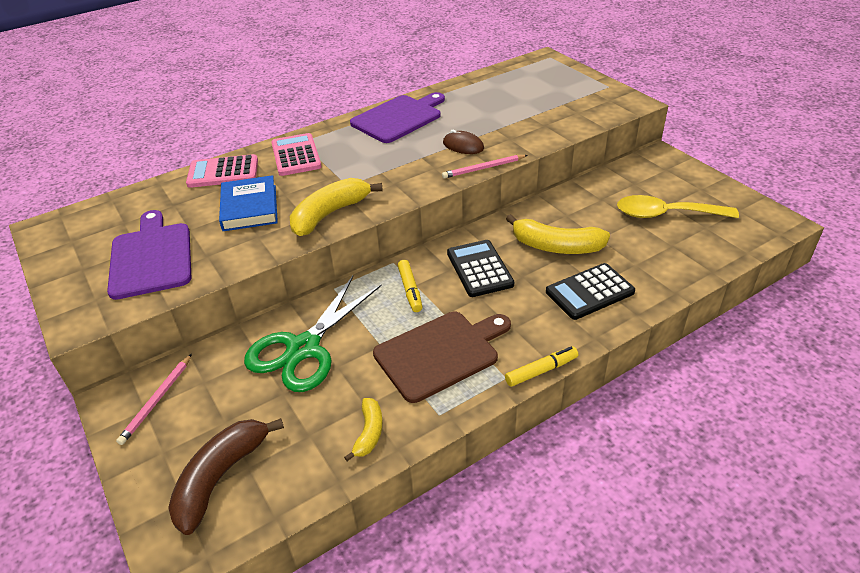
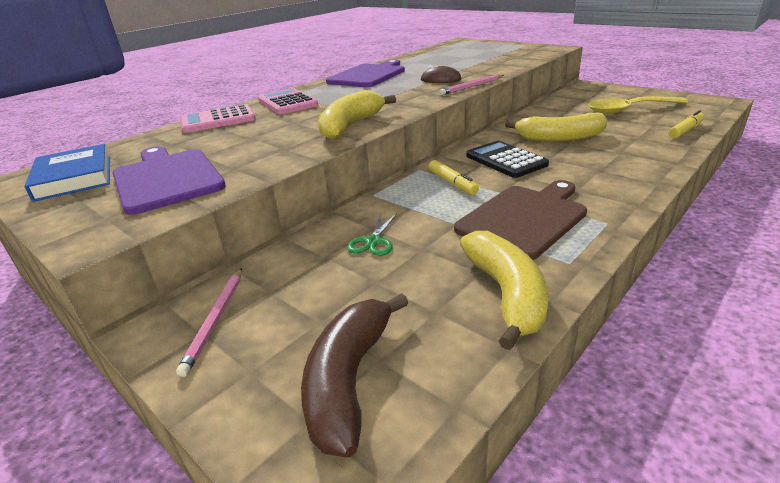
camera: 15 degrees left, 10 degrees down
(250, 207) = (262, 134): blue book -> blue book (74, 177)
(304, 348) = (373, 241): green scissors -> green scissors, size x0.43
(369, 433) = (506, 294): yellow banana -> yellow banana, size x1.81
(541, 371) = (636, 212): yellow marker -> yellow marker (685, 130)
(589, 292) = (619, 157): black calculator -> none

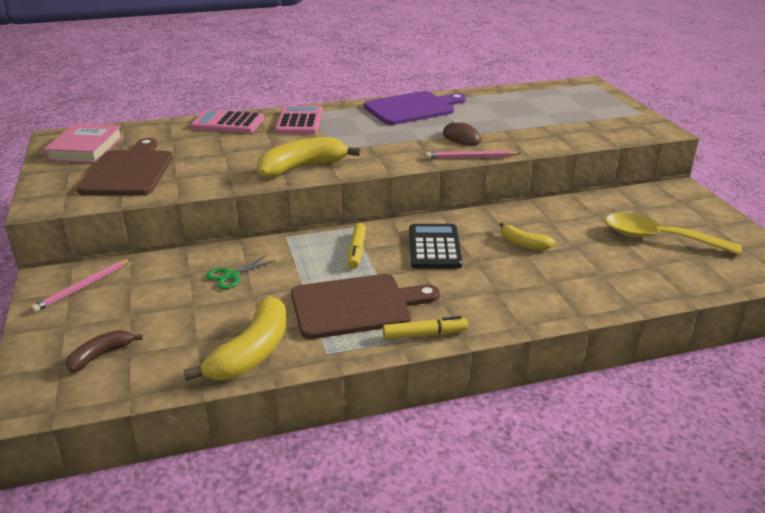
camera: 30 degrees right, 0 degrees up
(74, 177) = (85, 148): blue book -> pink book
(167, 178) = (129, 171): purple cutting board -> brown cutting board
(349, 380) = (101, 355): brown banana -> brown banana, size x0.55
(560, 138) = (523, 244): yellow banana -> yellow banana, size x0.55
(685, 130) = (666, 286): yellow marker -> yellow marker (424, 334)

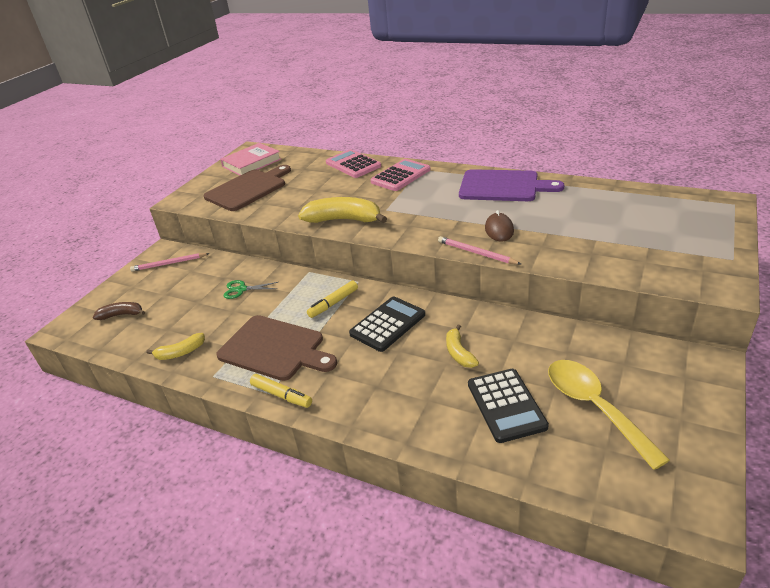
camera: 45 degrees right, 5 degrees up
(252, 352) = (180, 352): yellow banana -> yellow banana, size x0.55
(607, 261) = (506, 405): none -> black calculator

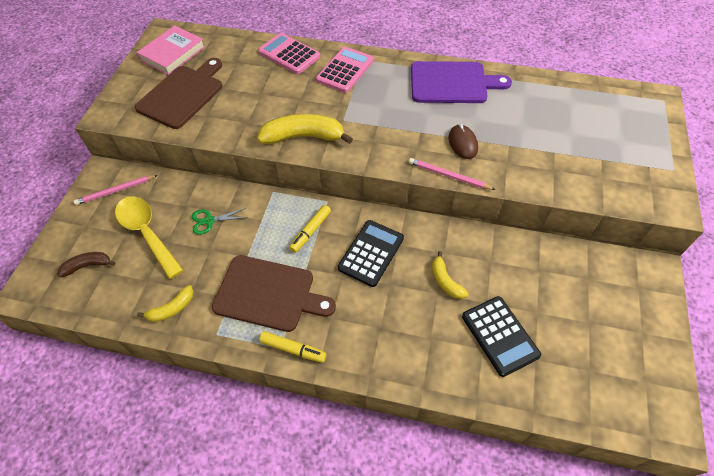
camera: 15 degrees left, 20 degrees up
(594, 407) = (573, 329): yellow spoon -> yellow spoon (147, 233)

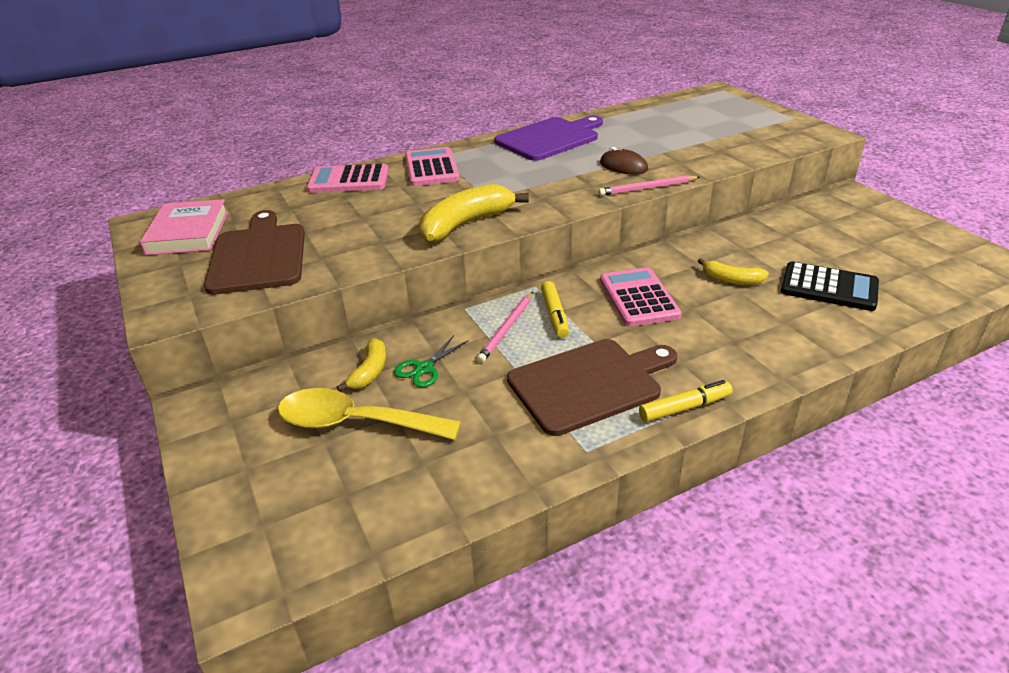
camera: 40 degrees left, 20 degrees down
(87, 266) = (311, 502): brown banana -> none
(116, 191) = (246, 412): pink pencil -> pink pencil (507, 329)
(172, 309) = (497, 465): yellow banana -> yellow banana (370, 371)
(371, 253) = (638, 298): black calculator -> pink calculator

